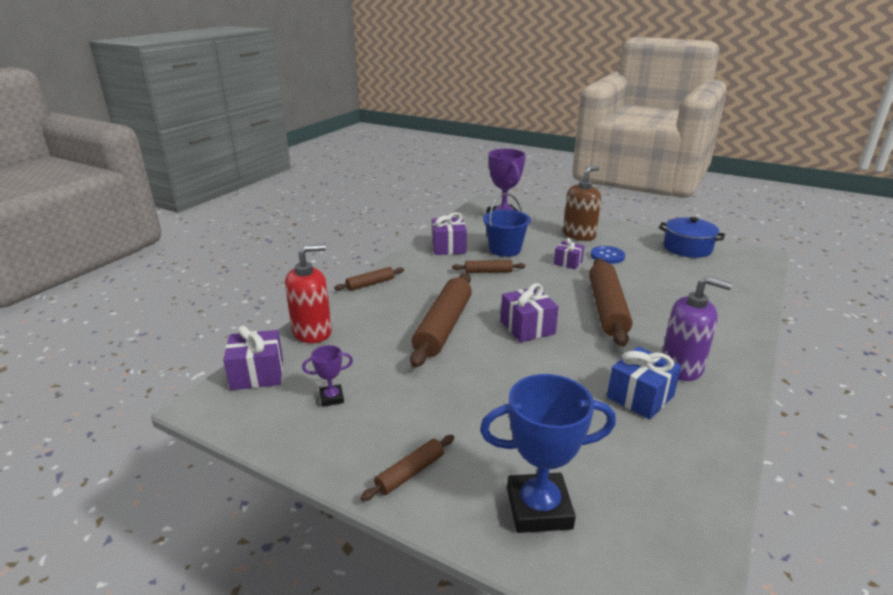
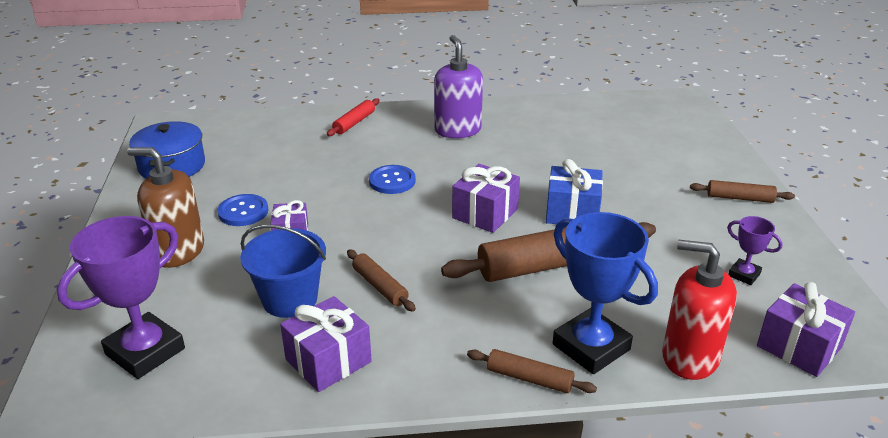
camera: 125 degrees left, 5 degrees up
(539, 508) = (685, 146): blue trophy -> blue trophy (591, 347)
(607, 309) = (392, 181): brown rolling pin -> blue button
(640, 397) = (522, 138): blue gift -> blue gift (572, 212)
(726, 322) = (354, 123): none -> red rolling pin

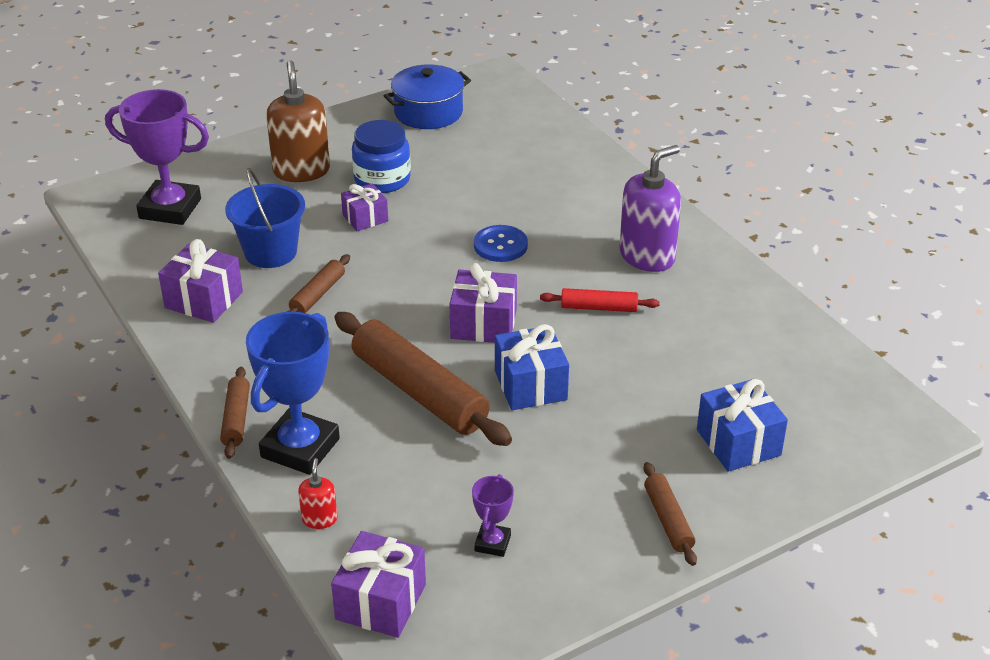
camera: 65 degrees right, 5 degrees up
(243, 212) = (382, 179): blue button -> blue jar
(354, 123) = (600, 182): red rolling pin -> red rolling pin (599, 308)
(673, 154) = (738, 442): none -> blue gift
(689, 357) = (319, 519): red soap dispenser -> red soap dispenser, size x0.47

